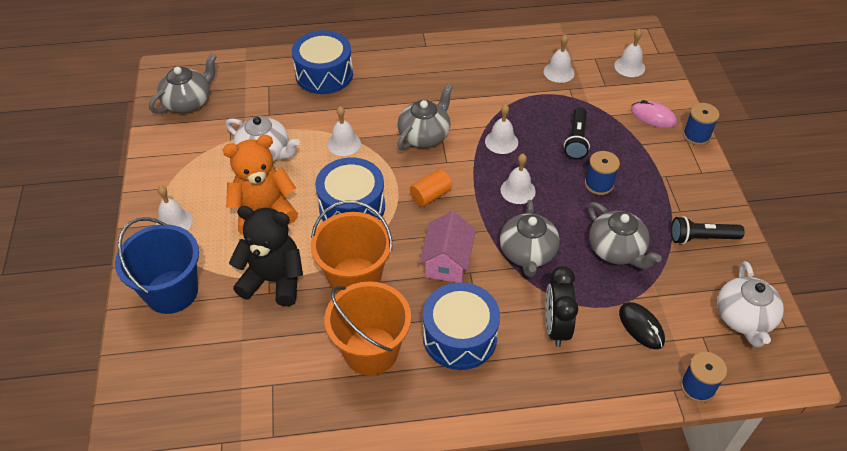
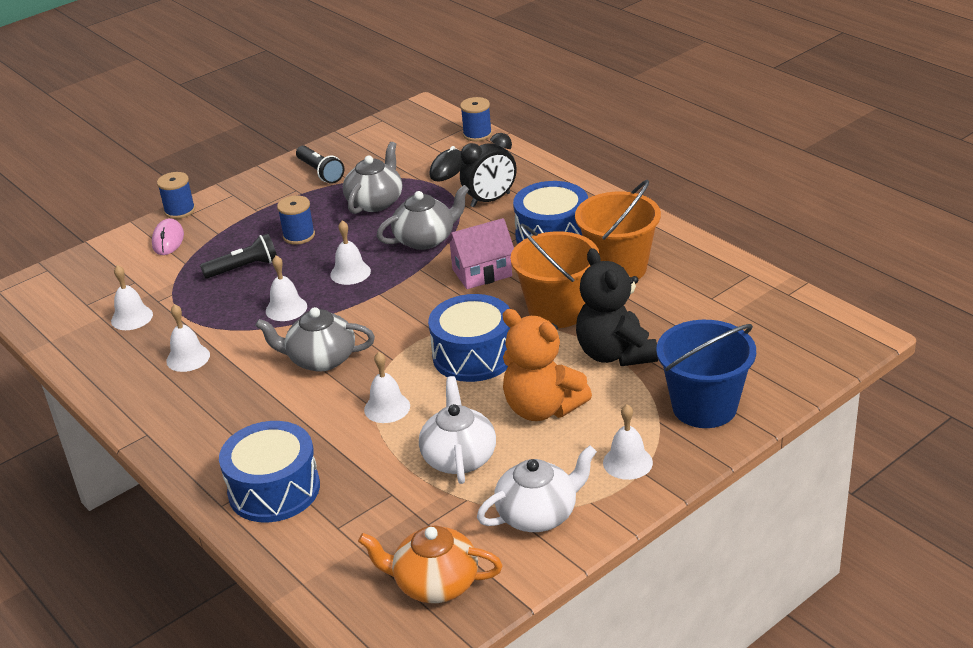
camera: 120 degrees left, 15 degrees down
(188, 102) = (435, 584): grey teapot -> orange teapot
(430, 195) = (407, 317): orange cylinder -> none
(629, 66) = (87, 278): white bell -> white bell (188, 358)
(744, 318) = (391, 135): white teapot -> white teapot (538, 514)

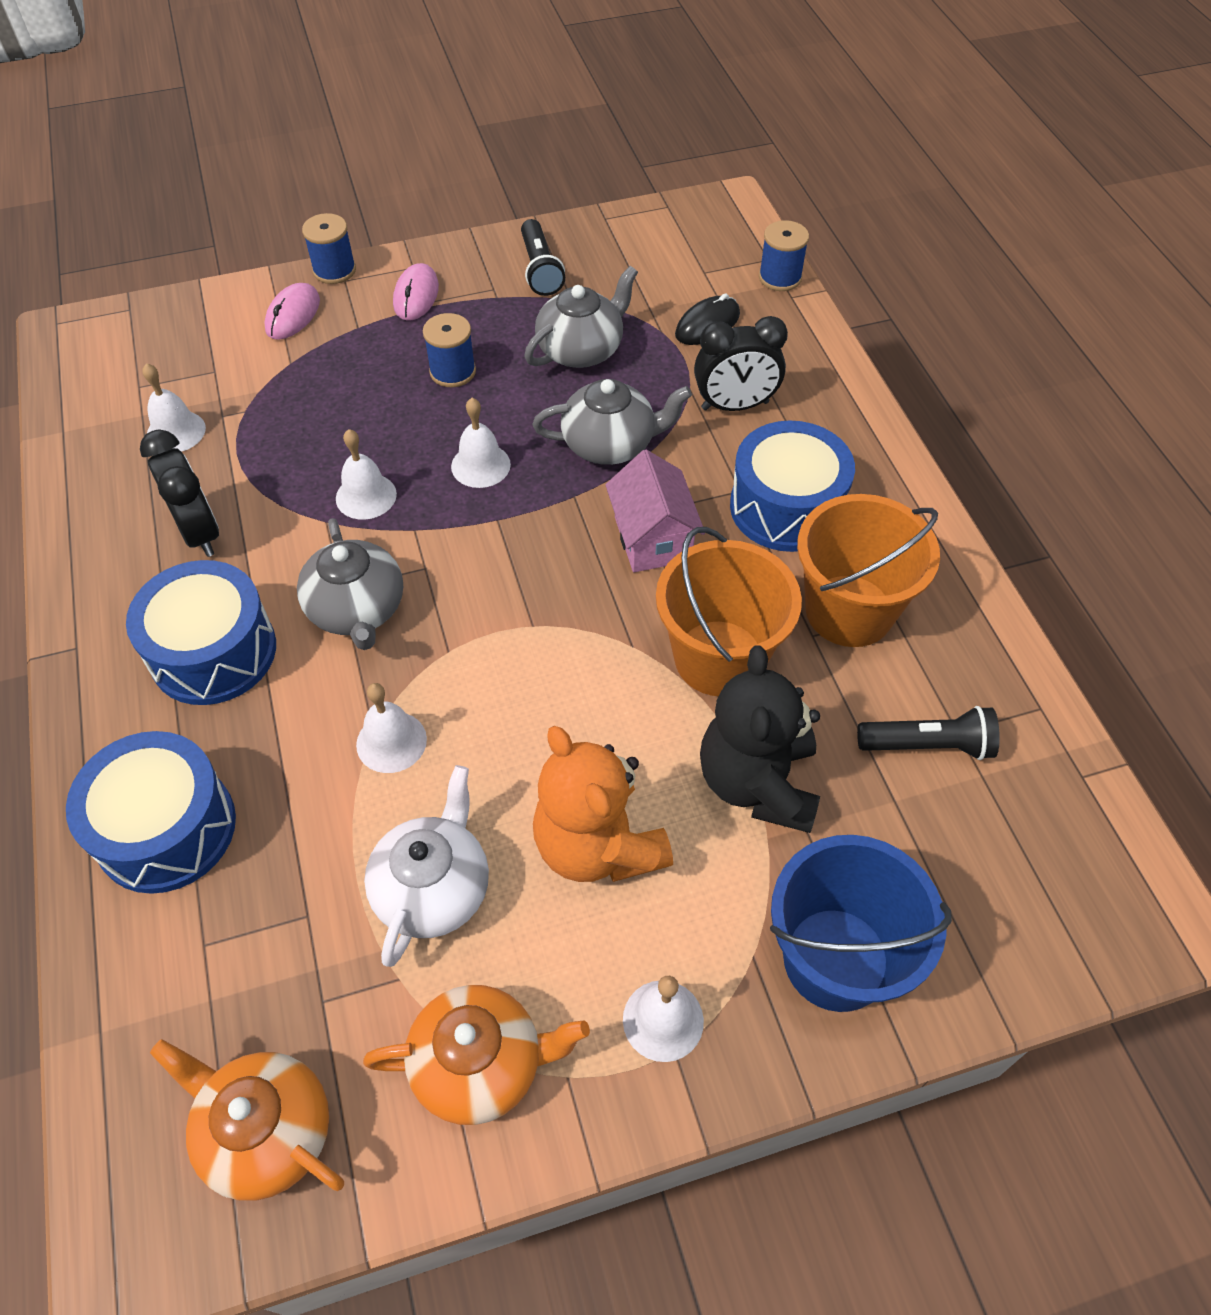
camera: 20 degrees right, 20 degrees up
(188, 358) = (200, 532): white bell -> black clock
(244, 268) = (355, 401): black flashlight -> black flashlight (928, 745)
(246, 207) = (416, 296): none -> pink mouse
(321, 359) = (357, 610): grey teapot -> grey teapot turned 135 degrees counterclockwise
(474, 355) = (558, 694): blue drum -> blue drum (213, 652)
(482, 273) = (652, 538): pink house -> pink house turned 75 degrees clockwise
(538, 514) = (480, 1063): white teapot -> orange teapot

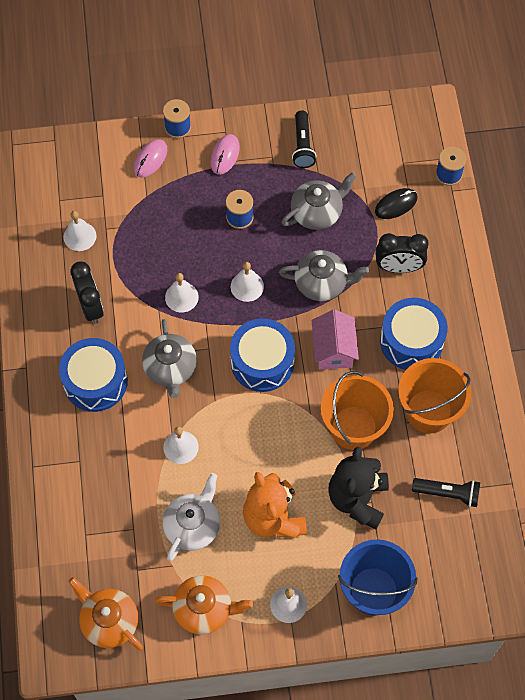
camera: 10 degrees right, 10 degrees up
(166, 828) = (69, 474): blue drum -> blue drum (262, 362)

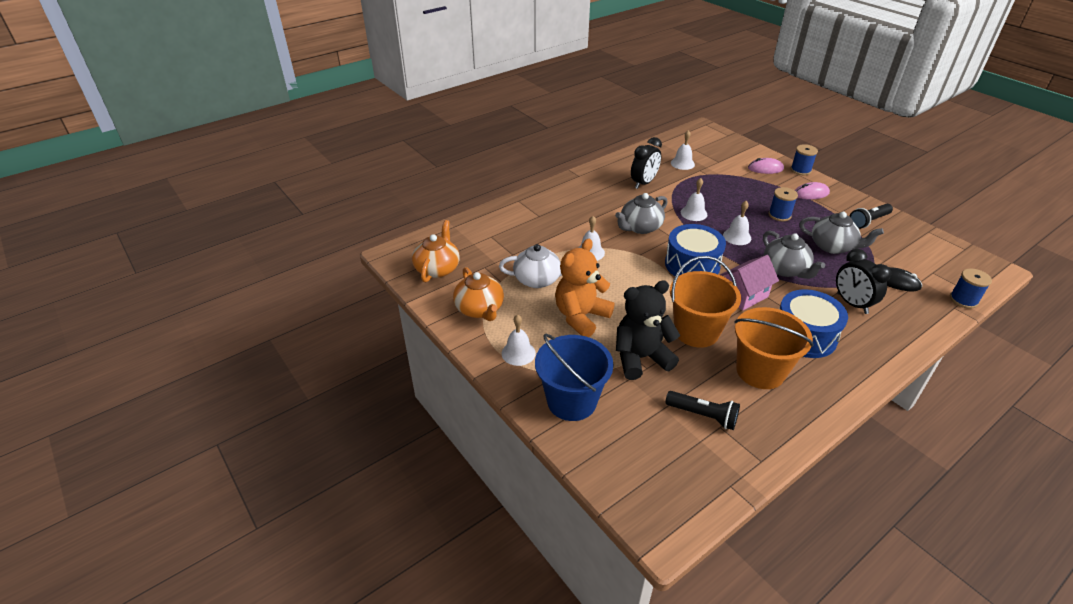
camera: 60 degrees right, 25 degrees down
(95, 381) = (597, 202): blue drum -> none
(448, 494) = (703, 416): black flashlight -> black flashlight turned 45 degrees counterclockwise

